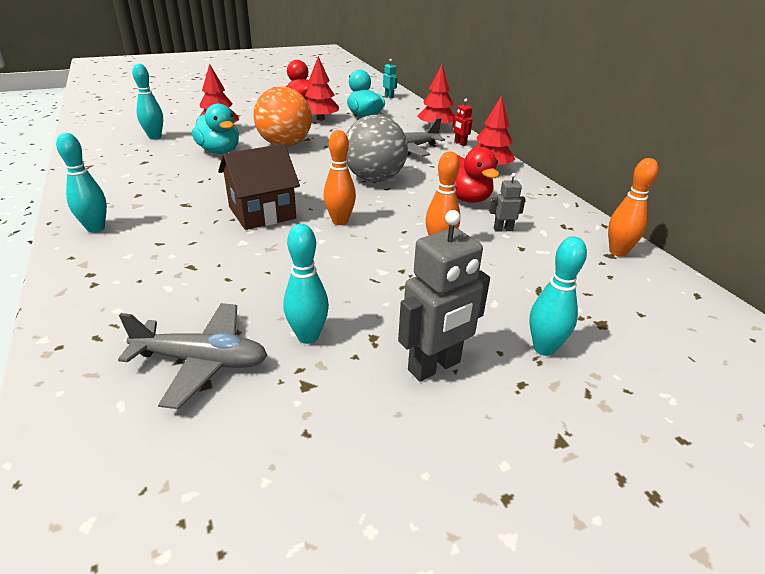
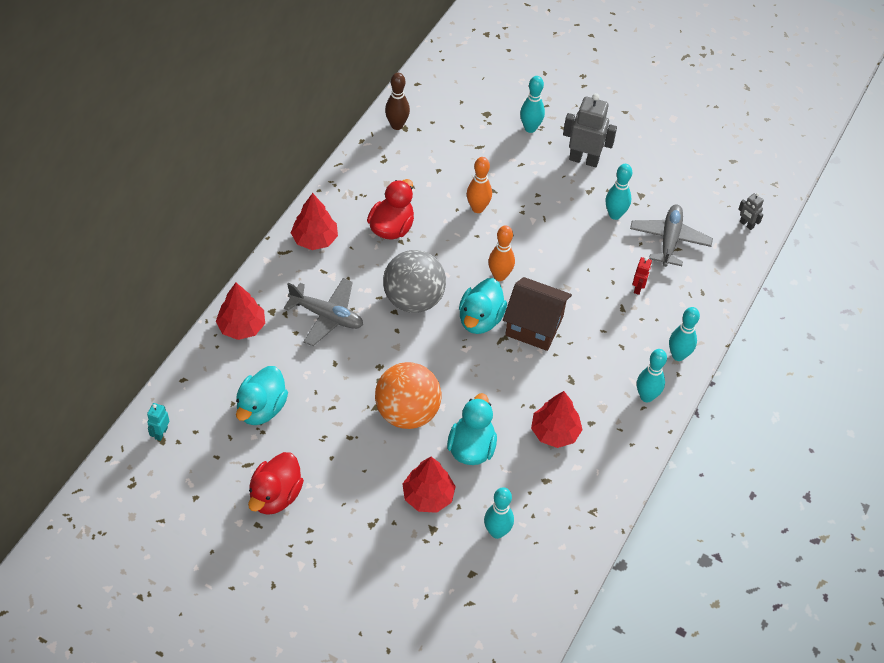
camera: 130 degrees left, 20 degrees up
(83, 268) = (678, 355): none -> turquoise bowling pin
(202, 361) = (669, 240): grey plane -> grey plane turned 45 degrees clockwise
(311, 194) = (480, 319): none -> turquoise duck
(320, 119) = (309, 439): red tree -> red tree (555, 432)
(460, 143) = (272, 285): red robot -> red robot (638, 288)
(503, 229) = (422, 188): grey robot -> grey robot (746, 224)
(618, 252) = (397, 125): orange bowling pin -> brown bowling pin

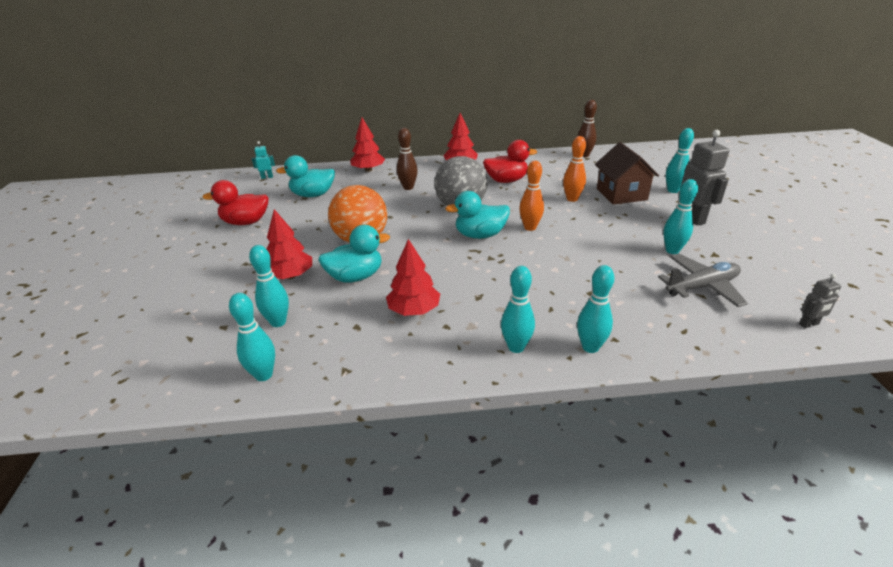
camera: 60 degrees right, 20 degrees down
(327, 316) = (408, 187): grey plane -> brown bowling pin
(534, 326) = (507, 258): brown house -> brown house (621, 194)
(560, 565) = (264, 375): none -> turquoise bowling pin
(638, 288) = (624, 292): red robot -> none
(746, 224) = (808, 324): grey robot -> grey robot turned 120 degrees counterclockwise

